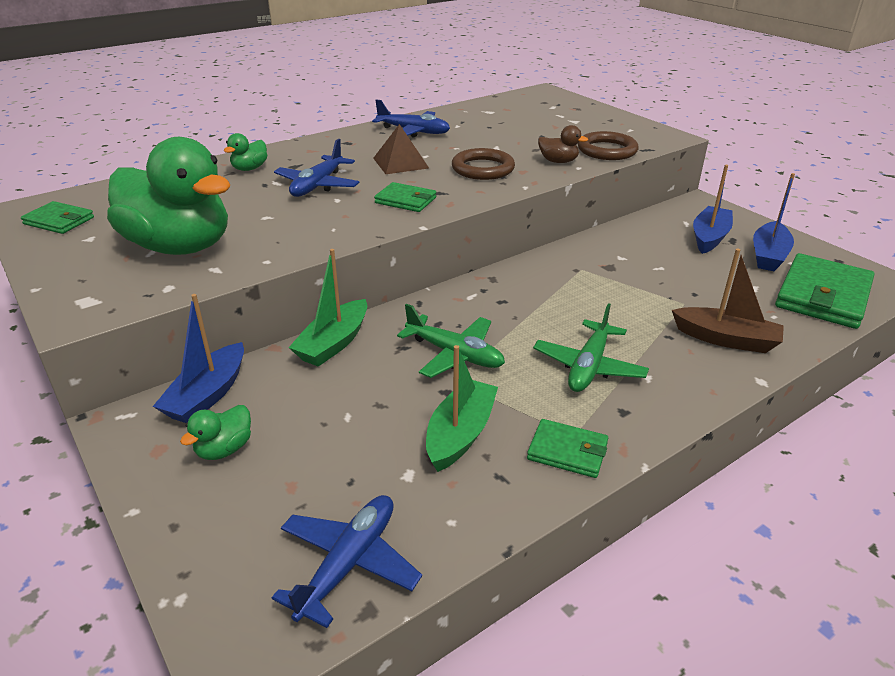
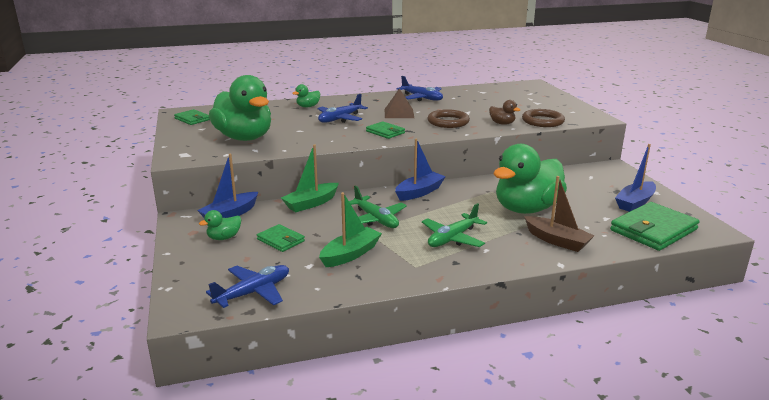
camera: 20 degrees right, 10 degrees down
(567, 451) = (405, 273): green wallet -> green wallet (281, 240)
(648, 291) = (526, 209): none -> green duck
(709, 237) = (600, 187): blue boat -> blue boat (419, 192)

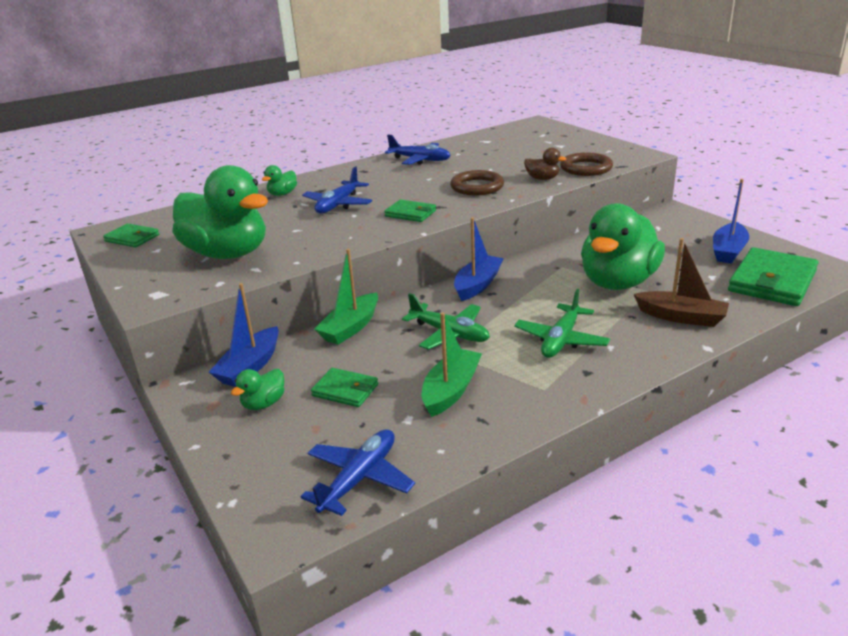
camera: 15 degrees left, 5 degrees up
(399, 113) = (408, 185): brown pyramid -> none

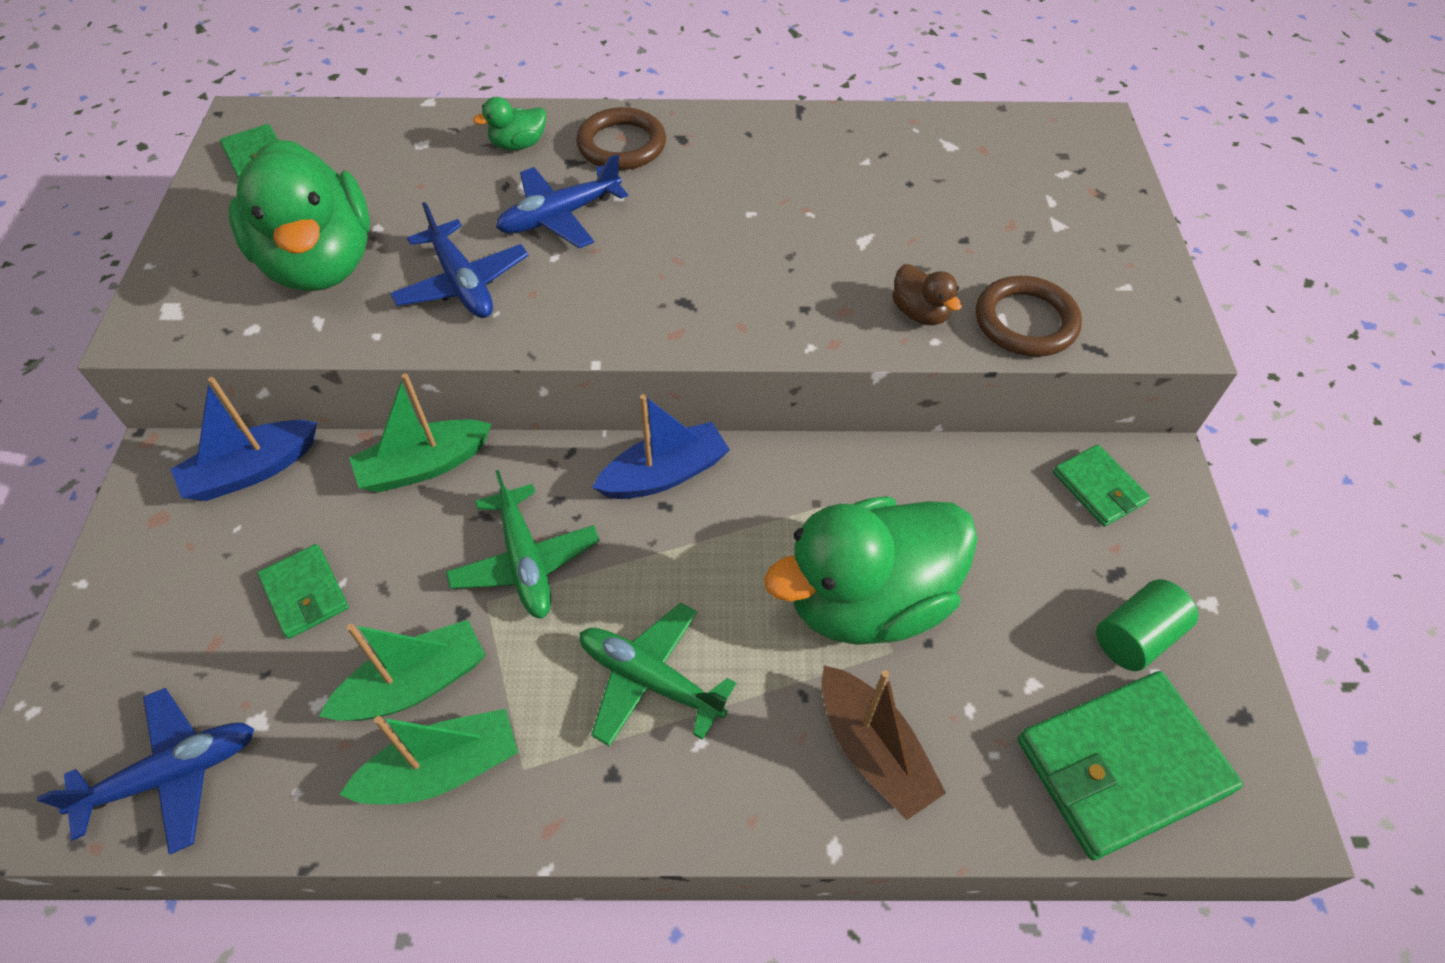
camera: 30 degrees right, 25 degrees up
(264, 404) = (204, 555): green duck -> none
(410, 213) = (629, 299): green wallet -> green wallet (1099, 488)
(420, 160) = (790, 151): blue plane -> blue plane (463, 283)
(477, 187) = (795, 279): brown ring -> brown ring (621, 145)
(505, 407) = (443, 769): none -> green boat
(561, 340) = (649, 679): green plane -> green plane turned 60 degrees clockwise
(728, 251) = (1136, 637): blue boat -> green cylinder

